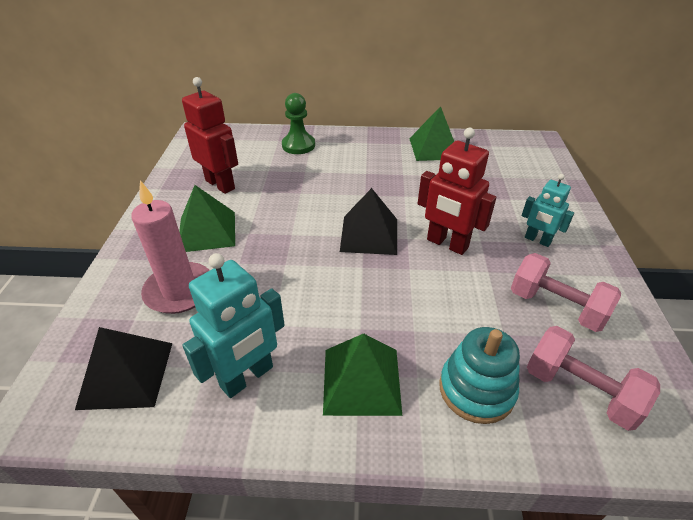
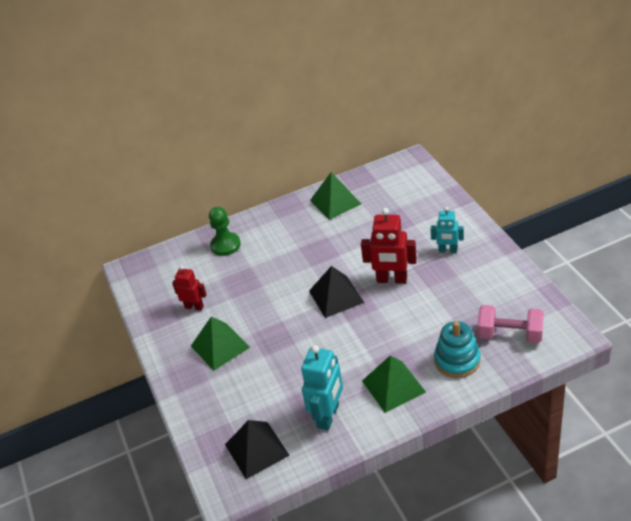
camera: 20 degrees left, 0 degrees up
(179, 290) = (241, 392): pink candle -> none
(220, 184) = (194, 307): red robot -> red robot, size x0.62
(556, 306) = (478, 292): pink dumbbell -> none

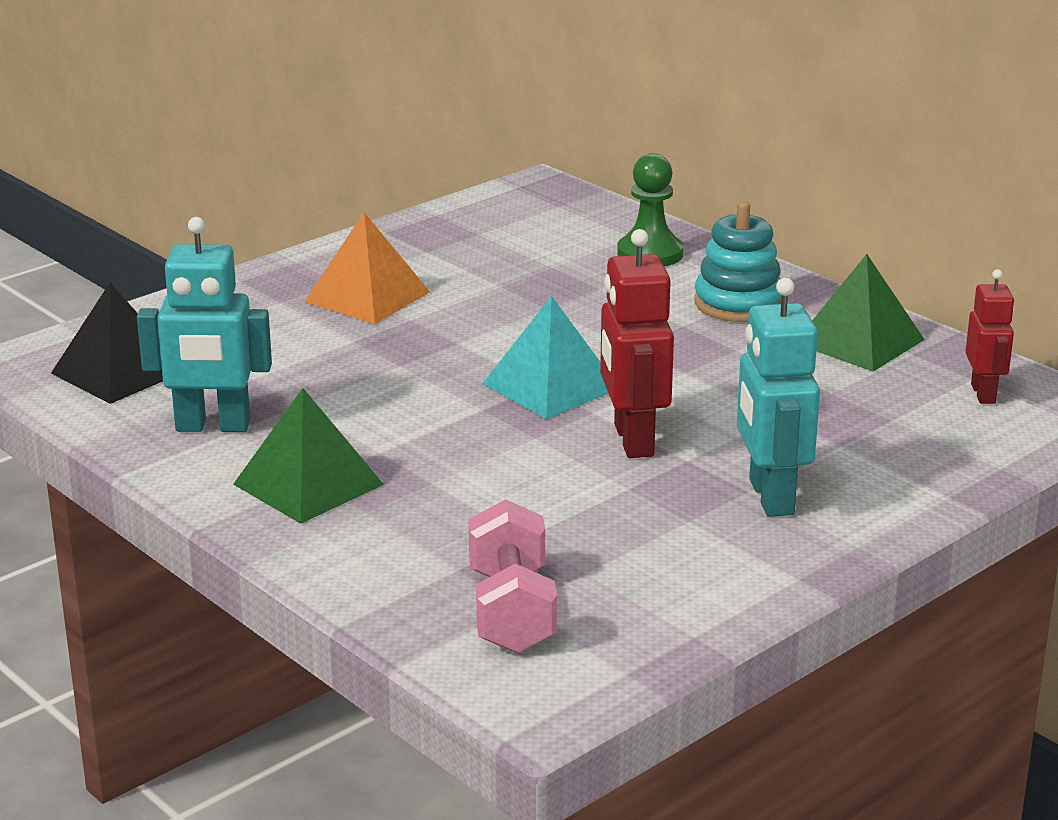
camera: 65 degrees right, 15 degrees down
(194, 307) = (463, 256): red robot -> red robot (983, 394)
(220, 346) = (367, 296): green pyramid -> orange pyramid
(336, 296) = (551, 386): black pyramid -> turquoise pyramid
(447, 250) = (770, 497): turquoise robot -> turquoise robot, size x1.61
(457, 360) = (405, 550): turquoise stacking toy -> turquoise stacking toy (738, 303)

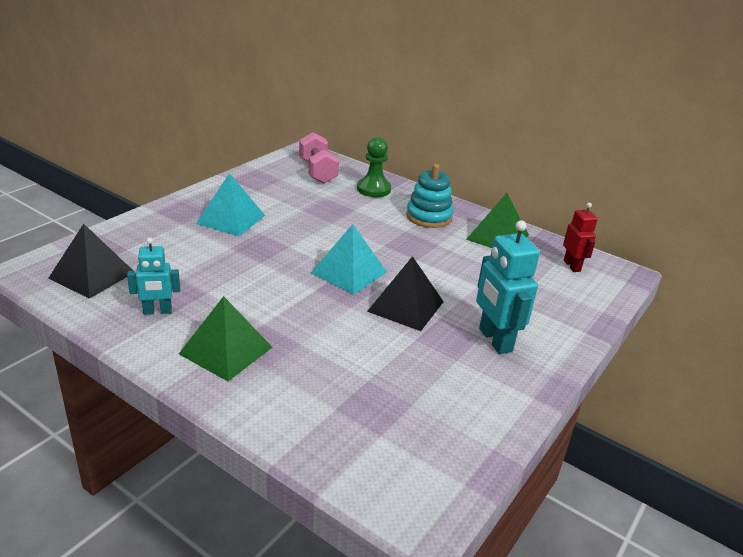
camera: 15 degrees left, 5 degrees up
(212, 426) = (157, 311): turquoise robot -> turquoise robot, size x0.62
(367, 296) = (231, 219): orange pyramid -> turquoise pyramid
(511, 611) = (378, 440): pink dumbbell -> pink dumbbell (317, 172)
(632, 440) = (406, 306): red robot -> black pyramid

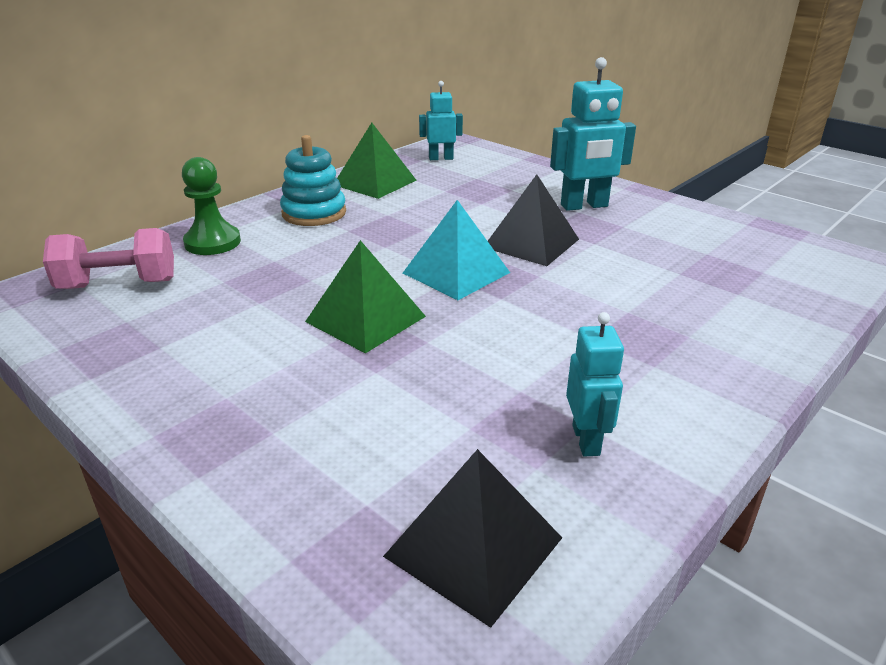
camera: 80 degrees left, 0 degrees up
(226, 350) = (665, 367): green pyramid -> green pyramid (365, 319)
(231, 219) = (271, 373): turquoise pyramid -> none
(572, 266) = (441, 158): red robot -> turquoise robot

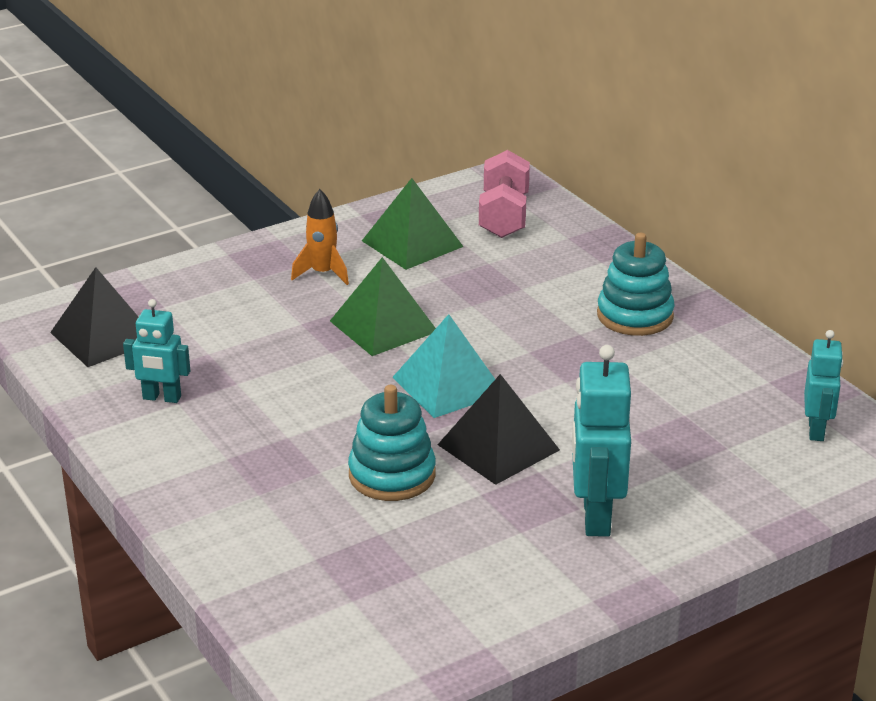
camera: 105 degrees right, 0 degrees up
(212, 242) = (576, 257): green pawn -> none
(254, 378) = (323, 273): none -> orange rocket
(375, 182) = (726, 364): green pyramid -> green pyramid (412, 243)
(604, 278) = (392, 475): none -> turquoise stacking toy

